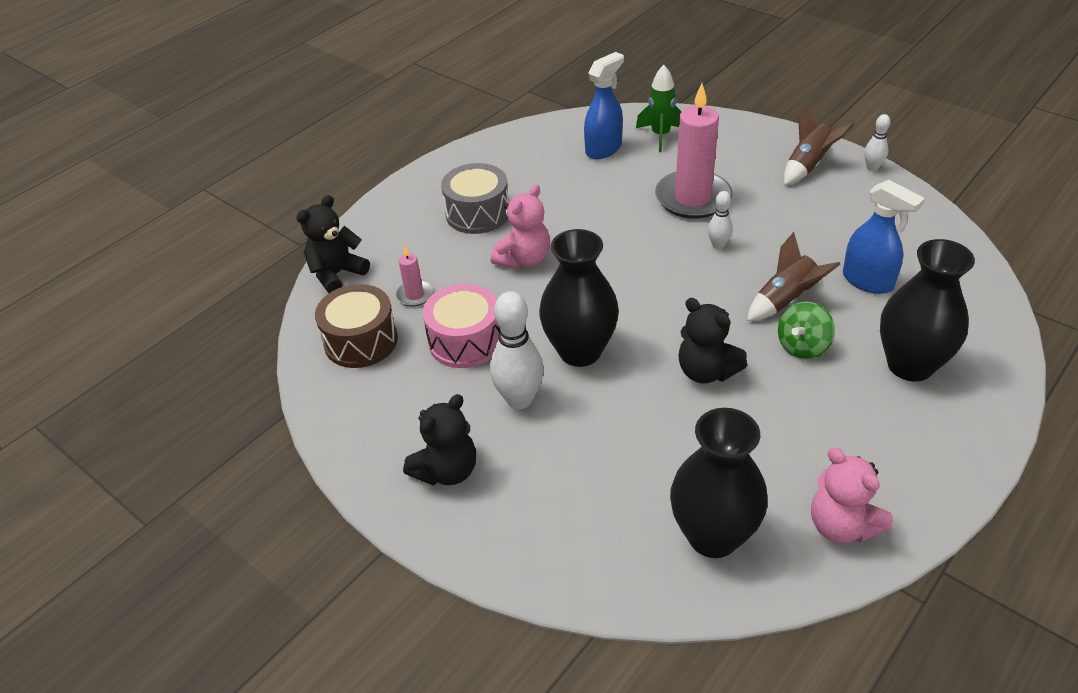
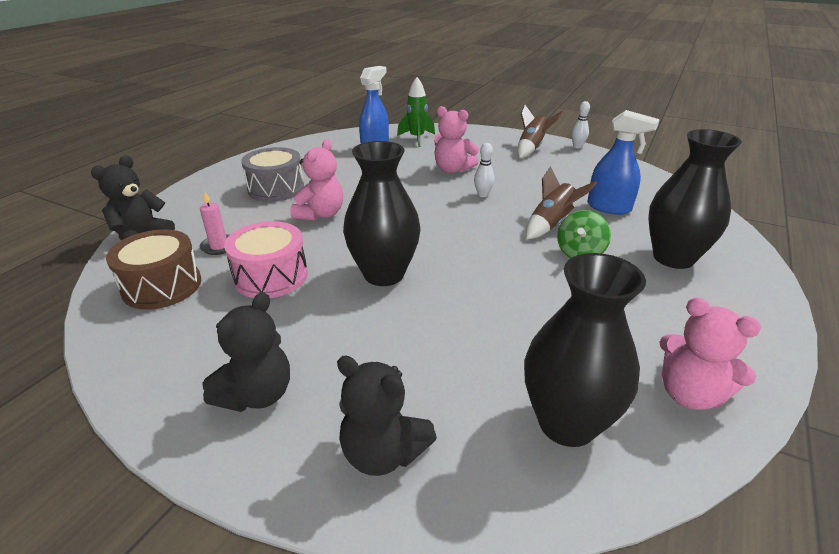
camera: 15 degrees left, 10 degrees down
(519, 399) = (331, 318): white bowling pin -> none
(693, 198) = (452, 169): pink candle -> pink teddy bear
(706, 371) = (504, 278): black teddy bear -> black teddy bear (383, 453)

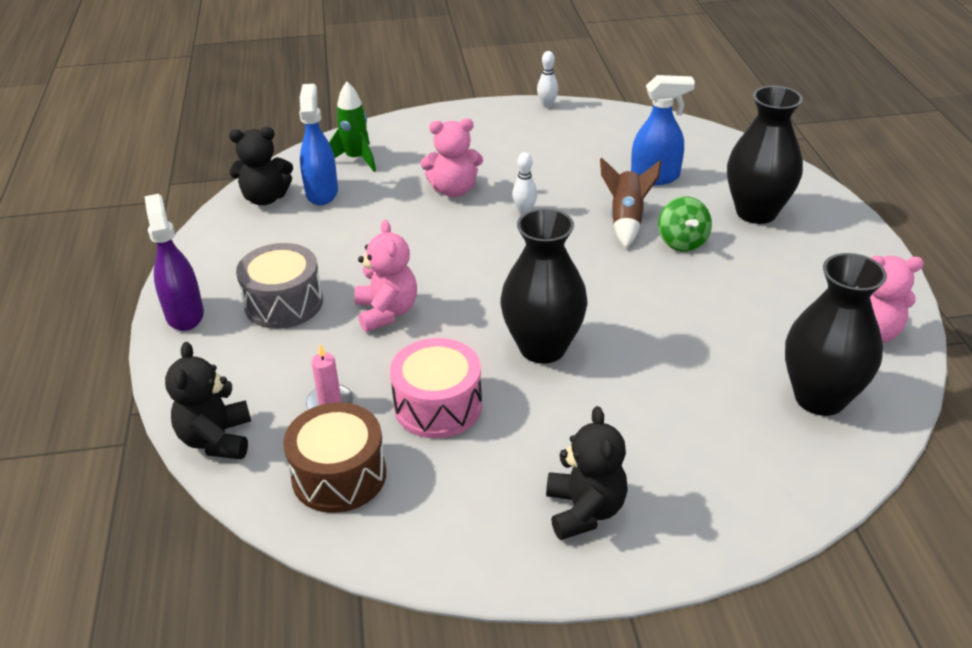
camera: 35 degrees left, 5 degrees up
(224, 175) = (184, 314): none -> purple spray bottle
(383, 453) = (731, 491): black teddy bear -> black teddy bear (265, 198)
(532, 148) = (503, 125): brown rocket -> none

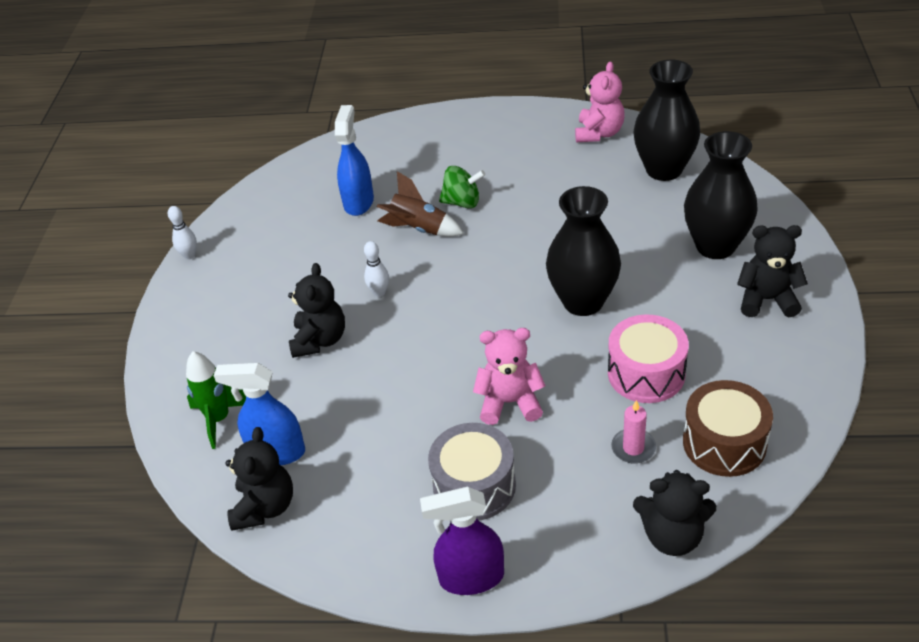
camera: 75 degrees left, 5 degrees up
(454, 190) = (320, 340): pink teddy bear -> black teddy bear
(756, 212) = (435, 156): black vase -> black vase (715, 246)

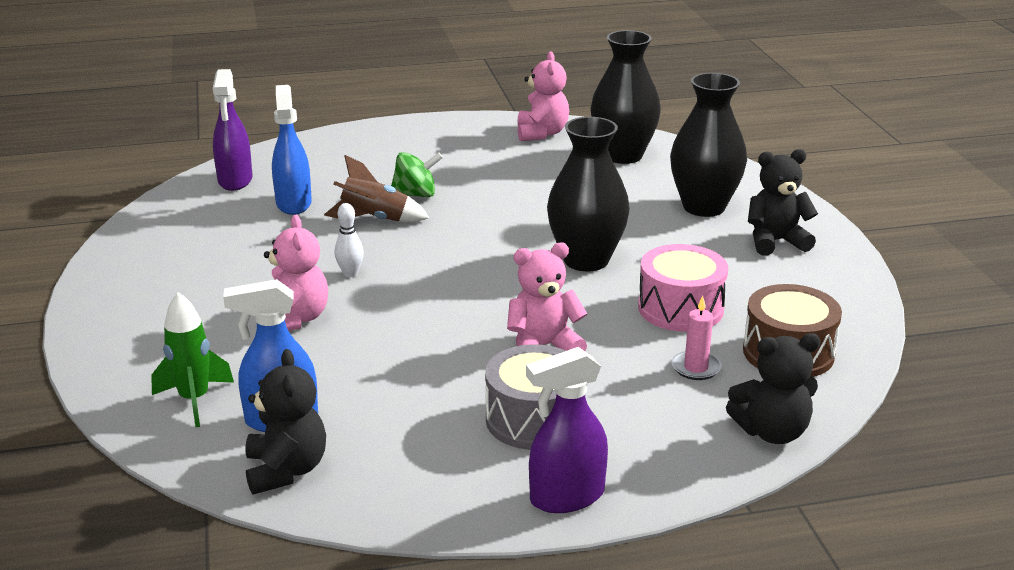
camera: 20 degrees left, 15 degrees down
(189, 255) = (98, 263): white bowling pin -> none
(320, 169) = (235, 180): none -> purple spray bottle
(320, 340) = (295, 319): black teddy bear -> pink teddy bear

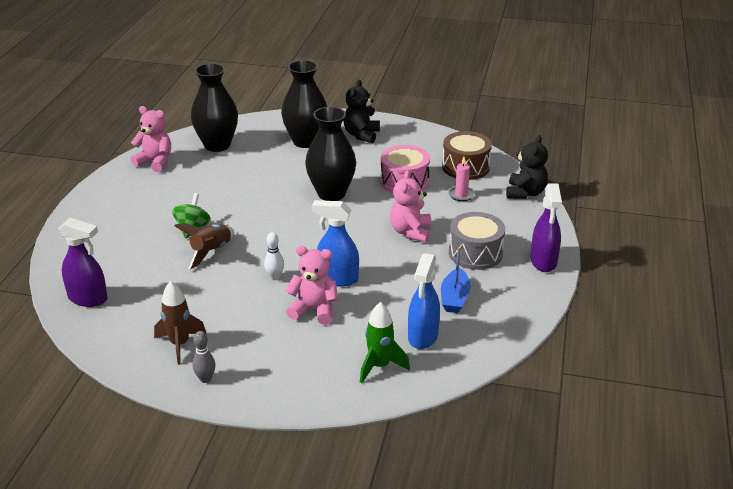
camera: 65 degrees left, 5 degrees up
(119, 286) = (205, 379): none -> grey bowling pin
(177, 253) = (180, 344): none -> brown rocket
(286, 470) = (472, 344): black teddy bear -> none
(293, 203) = (154, 279): blue spray bottle -> blue spray bottle (337, 278)
(395, 427) = (454, 298): none -> blue boat

